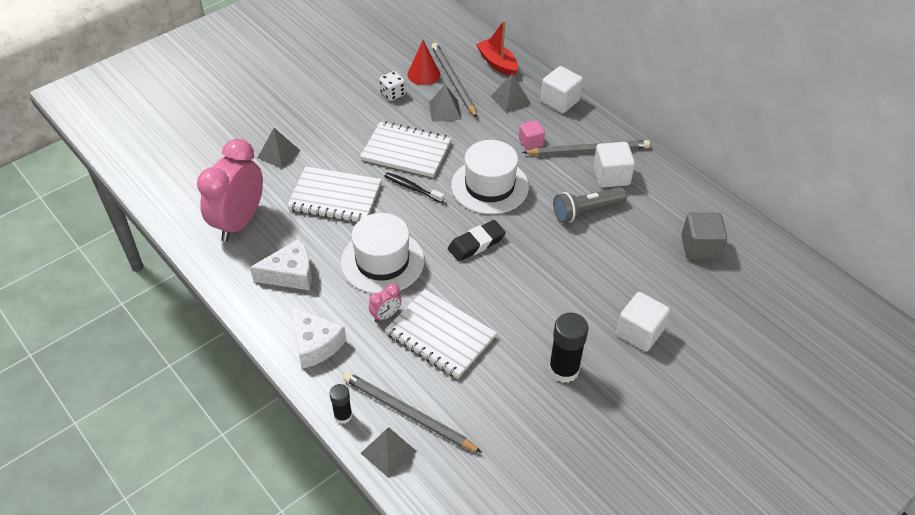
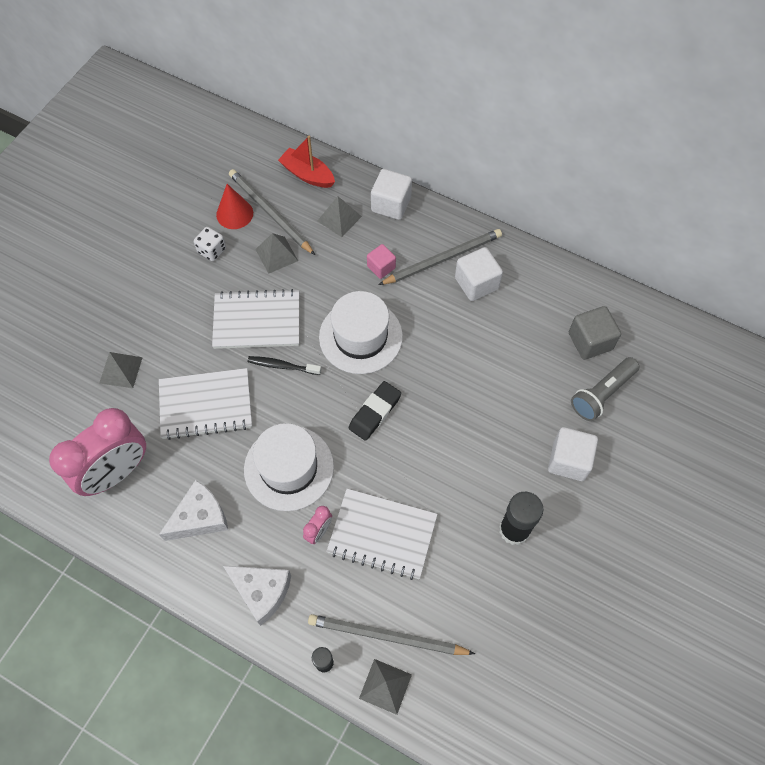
camera: 20 degrees left, 15 degrees up
(239, 222) = (116, 472): pink clock -> pink clock turned 135 degrees counterclockwise
(586, 211) = (467, 335): grey flashlight -> grey flashlight (602, 394)

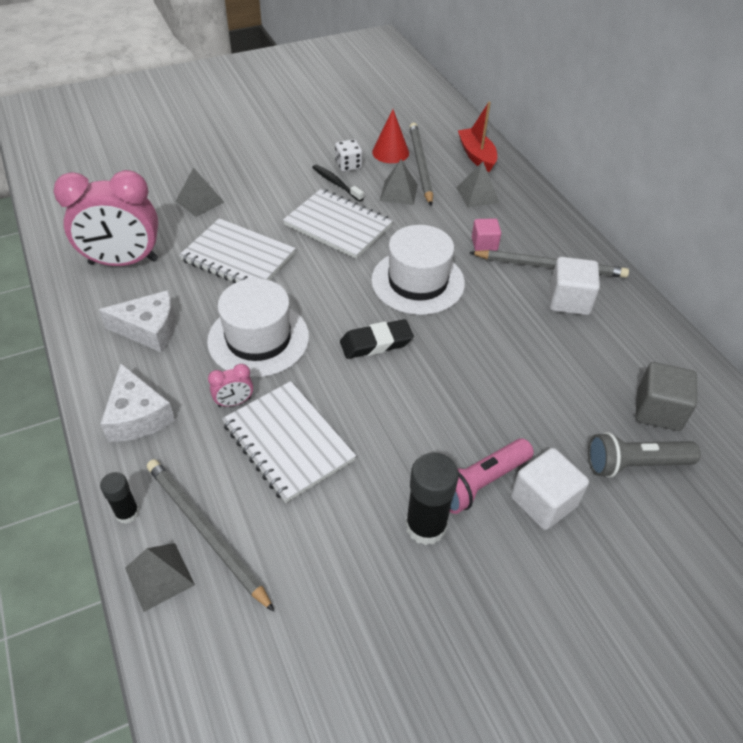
camera: 35 degrees right, 15 degrees down
(282, 366) = (328, 265): black toothbrush -> black toothbrush (336, 183)
(391, 204) = (534, 207): white cube -> none
(523, 475) = (480, 483): none -> pink flashlight

